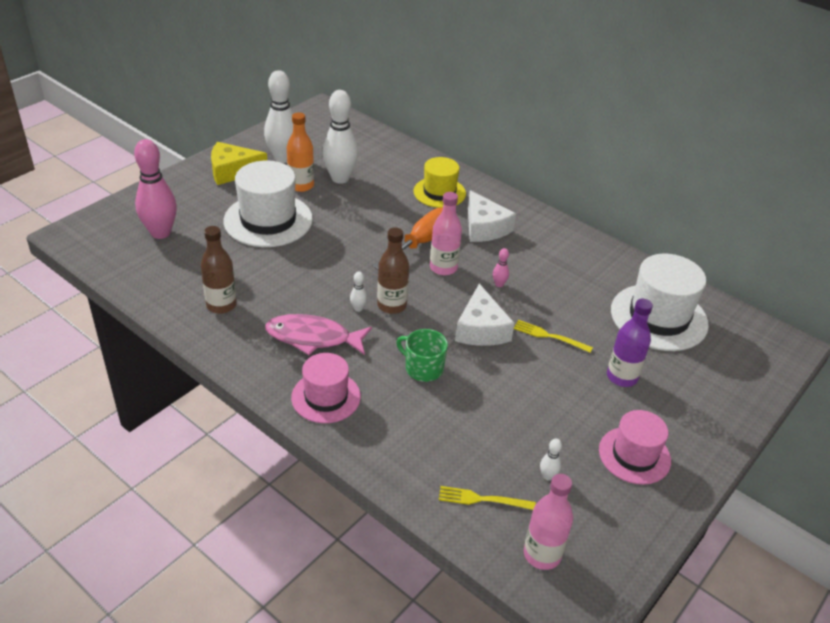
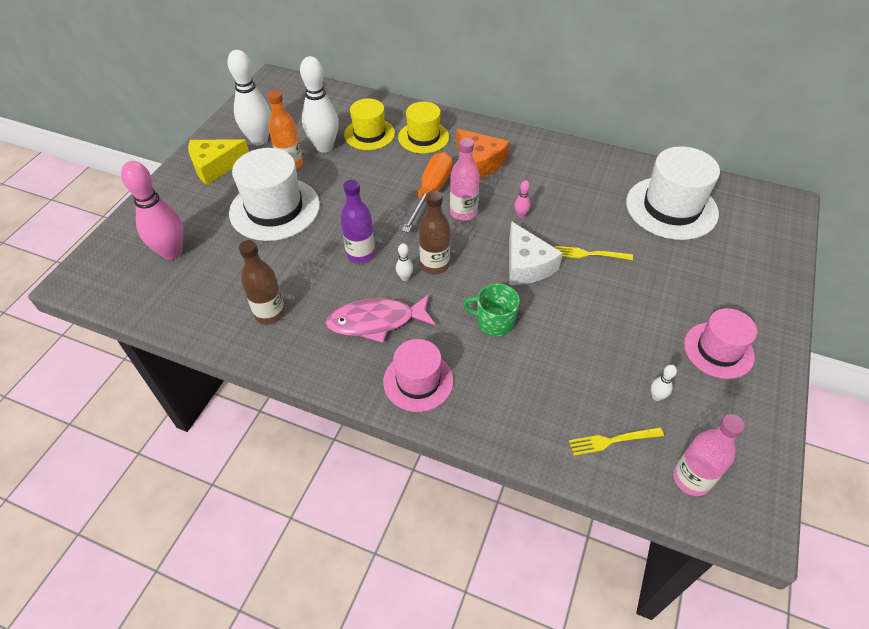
camera: 15 degrees left, 10 degrees up
(388, 177) = (369, 134): none -> yellow hat
(484, 227) = (480, 162): white cheese -> orange cheese
(622, 377) = (670, 276): purple bottle -> purple bottle (361, 254)

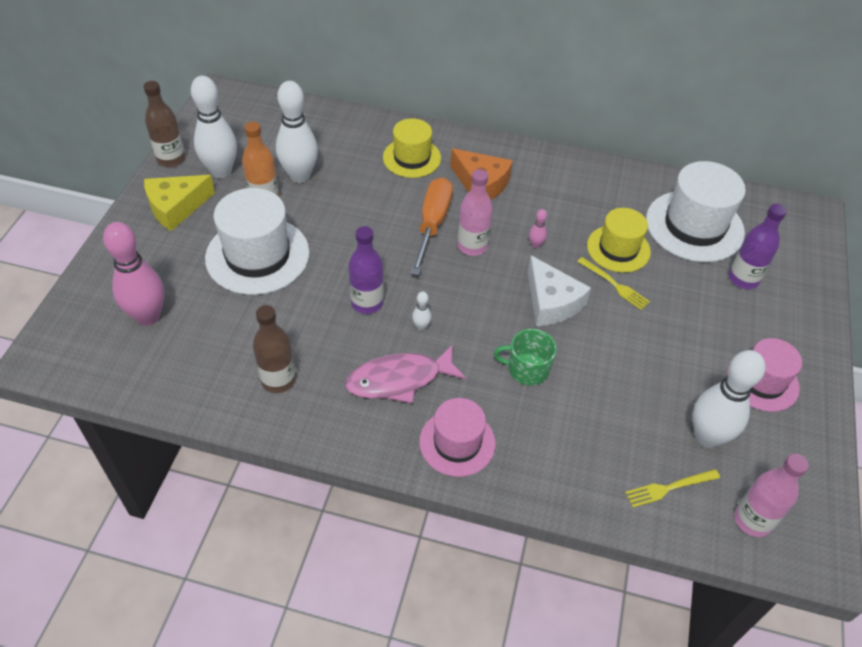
camera: 10 degrees left, 0 degrees up
(369, 134) = (349, 157): yellow hat -> yellow hat (618, 249)
(434, 265) = (451, 309): brown bottle -> brown bottle (171, 159)
(589, 254) = (615, 285): yellow fork -> yellow fork turned 135 degrees counterclockwise
(656, 396) = (707, 437): white bowling pin -> white bowling pin, size x2.44
(712, 257) = (743, 279): none -> purple bottle

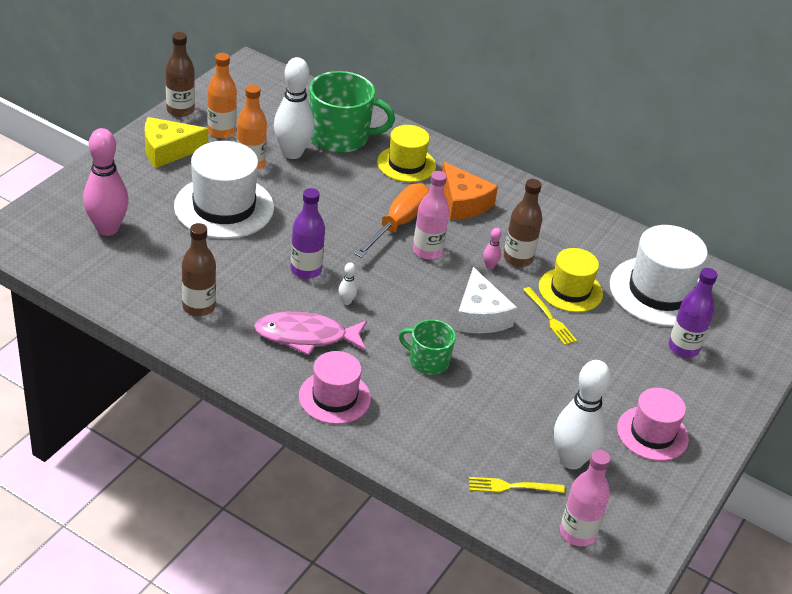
camera: 15 degrees right, 10 degrees down
(221, 171) = (221, 131): white bowling pin -> orange bottle
(338, 146) = (340, 137): none -> green mug
(557, 229) = (518, 258): none -> brown bottle

